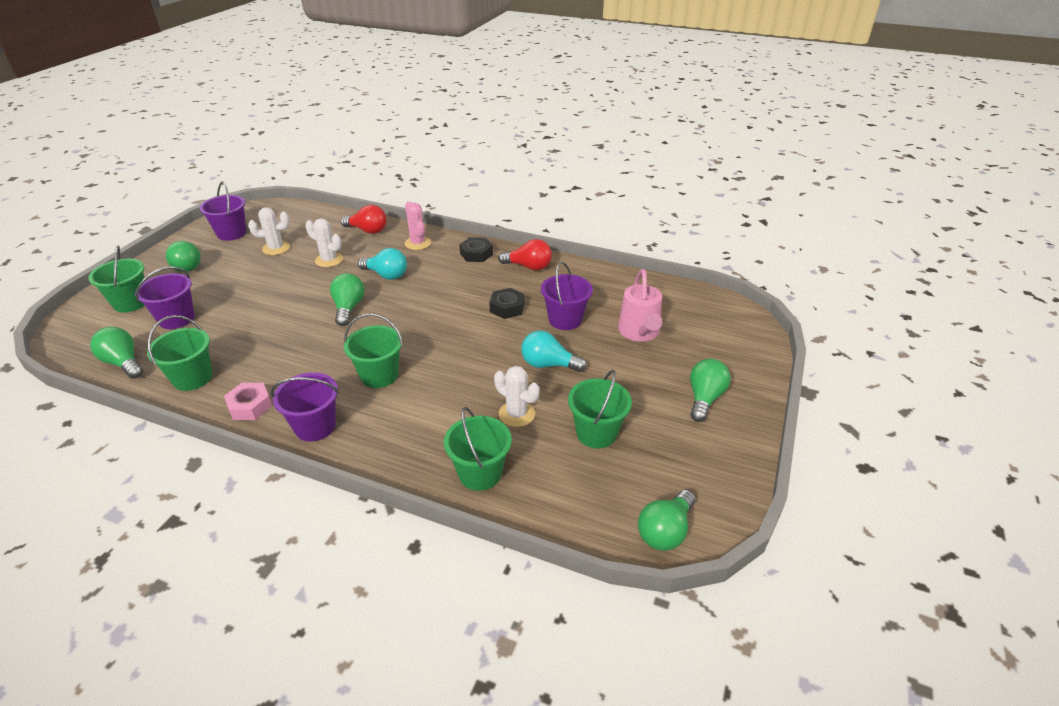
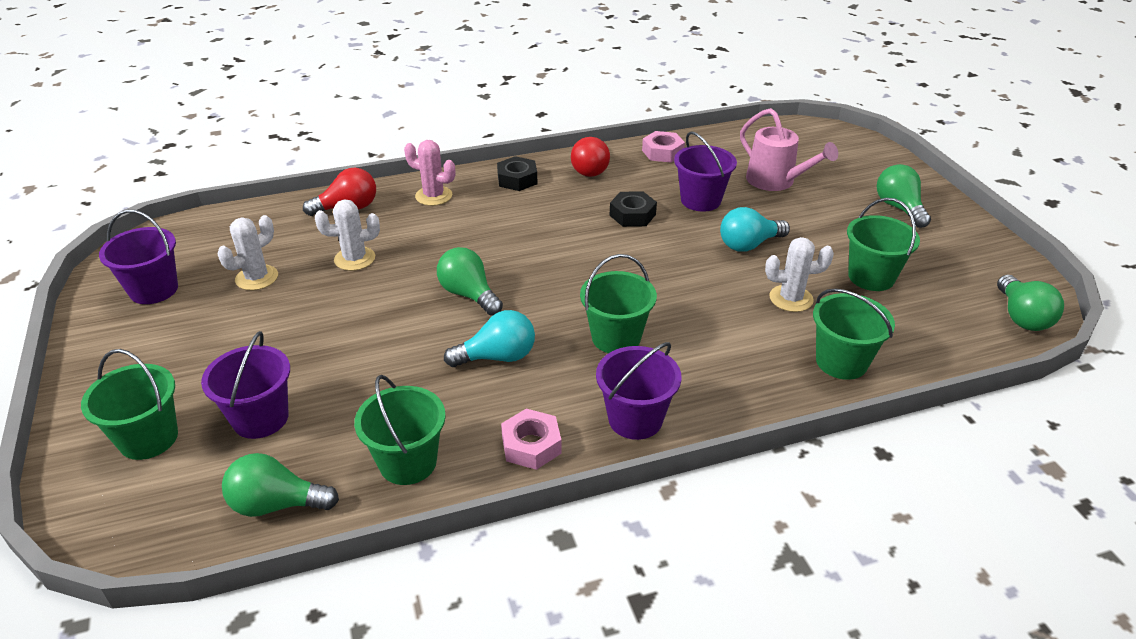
camera: 40 degrees left, 0 degrees up
(187, 265) = (156, 355): green light bulb -> none
(386, 275) = (454, 243): turquoise light bulb -> turquoise light bulb (497, 357)
(528, 266) = (590, 169): red light bulb -> red light bulb turned 120 degrees clockwise
(592, 276) = (662, 152): none -> pink nut

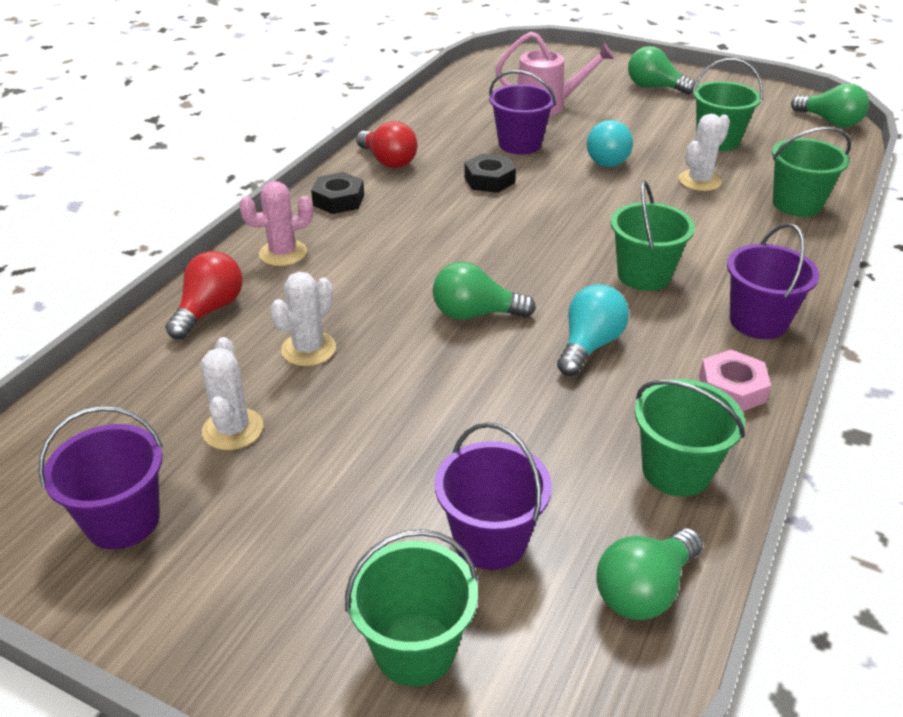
camera: 45 degrees left, 0 degrees up
(662, 152) = (424, 121): pink nut -> none

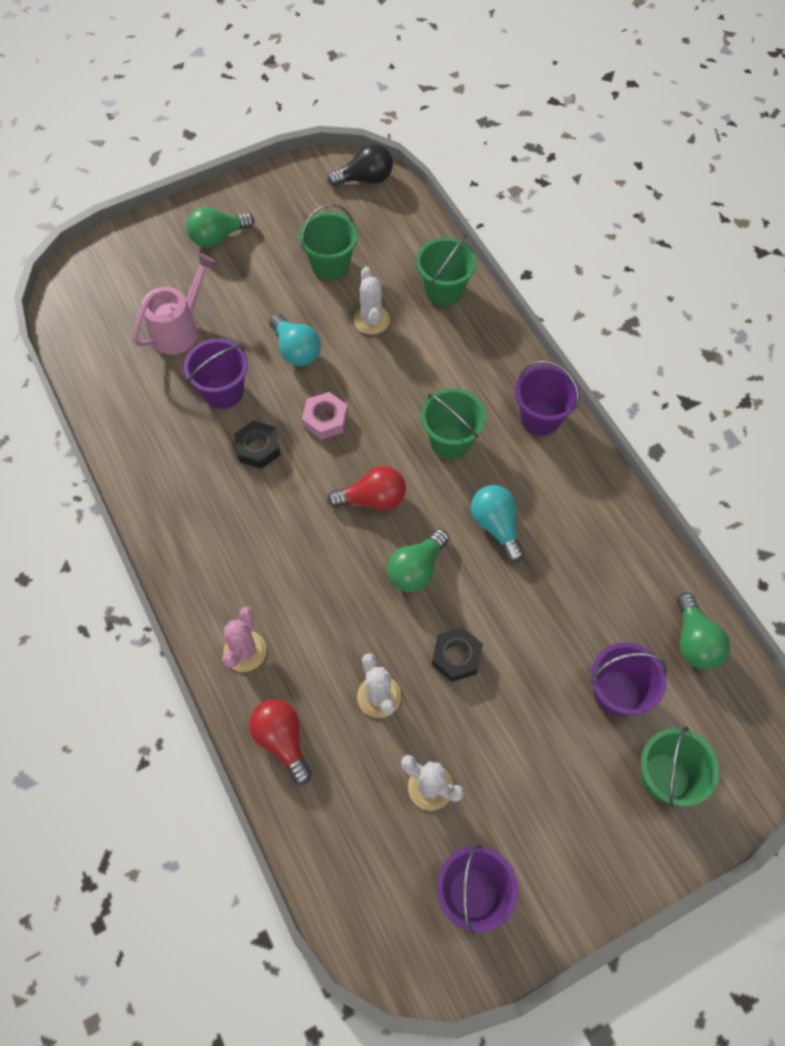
camera: 55 degrees left, 25 degrees up
(338, 200) = (199, 570): black nut -> black nut (456, 657)
(388, 161) = (168, 499): red light bulb -> red light bulb (373, 499)
(676, 471) = (628, 562): green bucket -> none
(731, 389) = (586, 481): pink nut -> pink nut (325, 419)
(830, 122) = (365, 179): green light bulb -> black light bulb

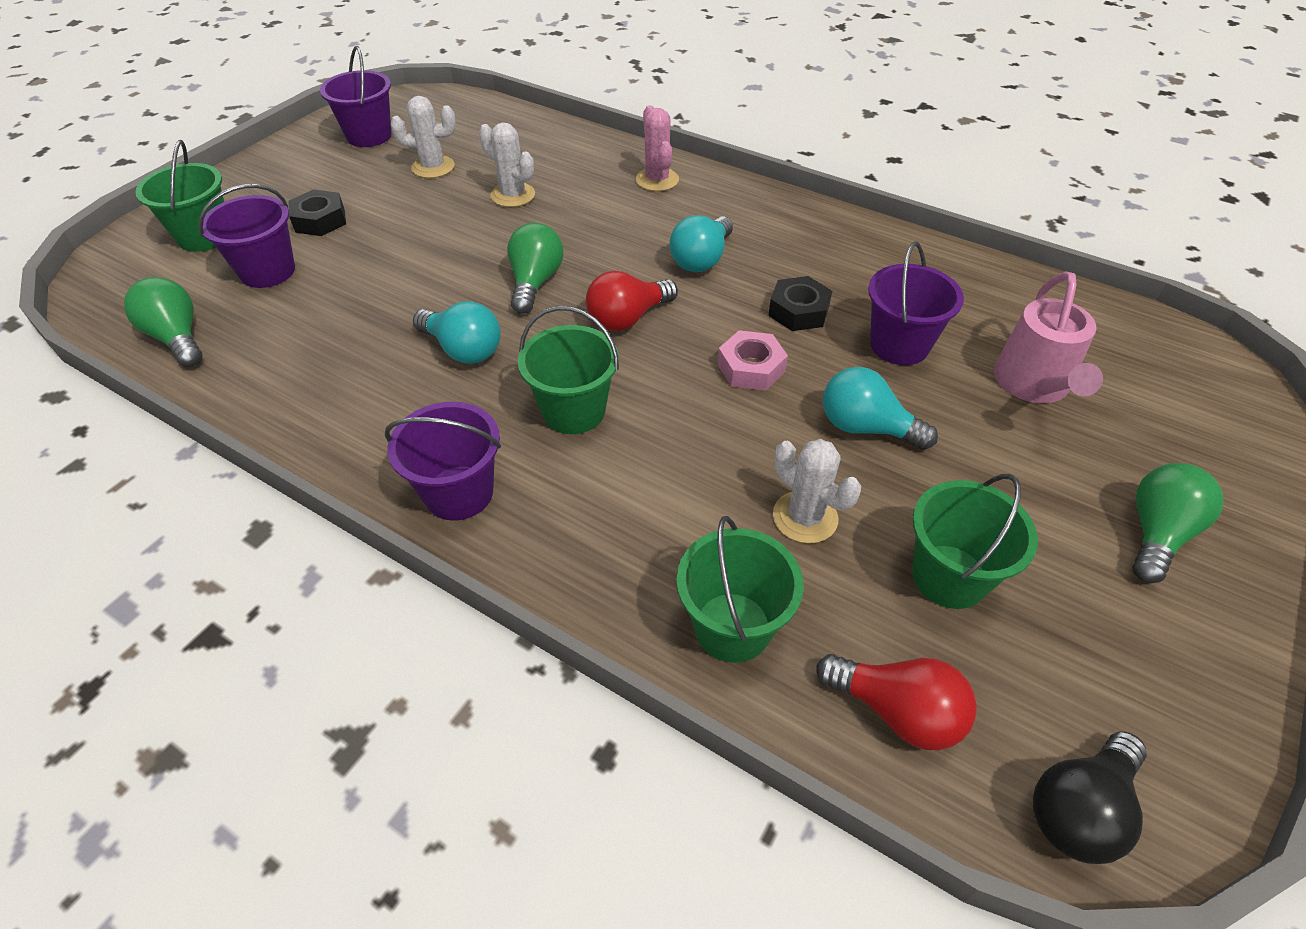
camera: 150 degrees right, 15 degrees down
(282, 531) = (701, 259): none -> turquoise light bulb
(282, 740) = (578, 150): red light bulb -> red light bulb (897, 711)
(456, 657) = (452, 240): black nut -> black nut (320, 220)

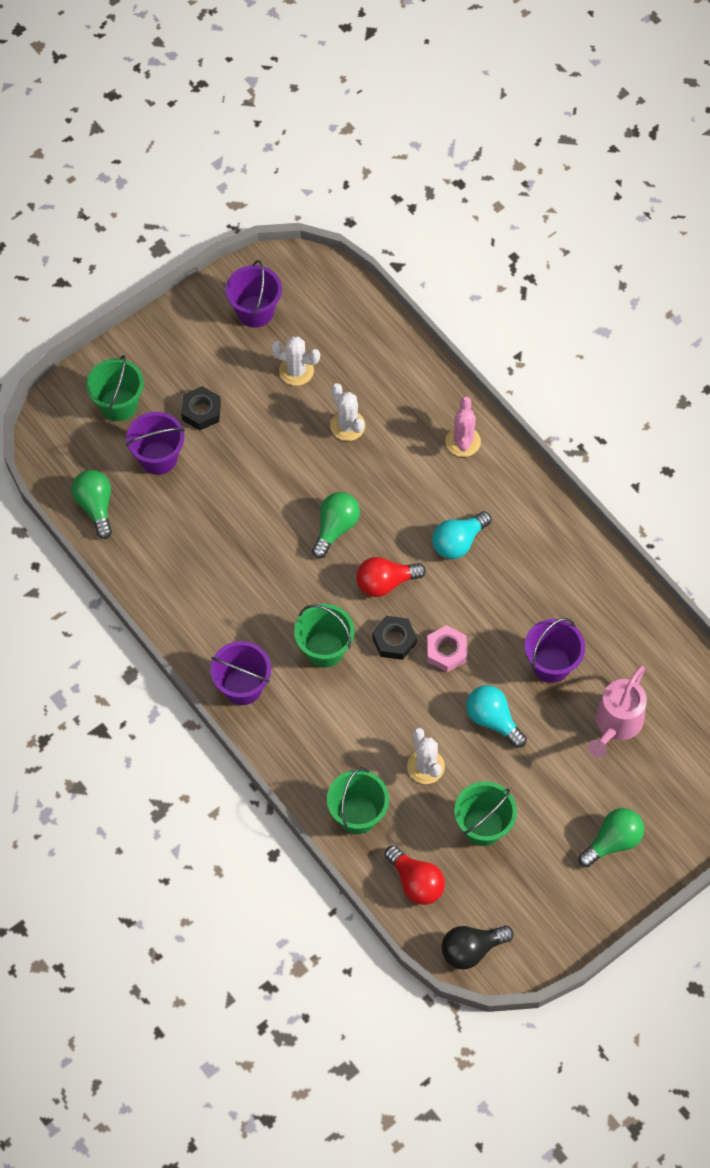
camera: 20 degrees right, 15 degrees up
(463, 349) = (272, 576): turquoise light bulb -> none
(798, 311) = (501, 613): black nut -> black nut (394, 640)

